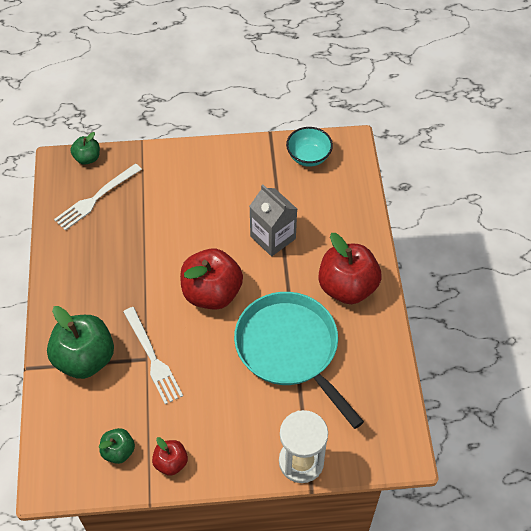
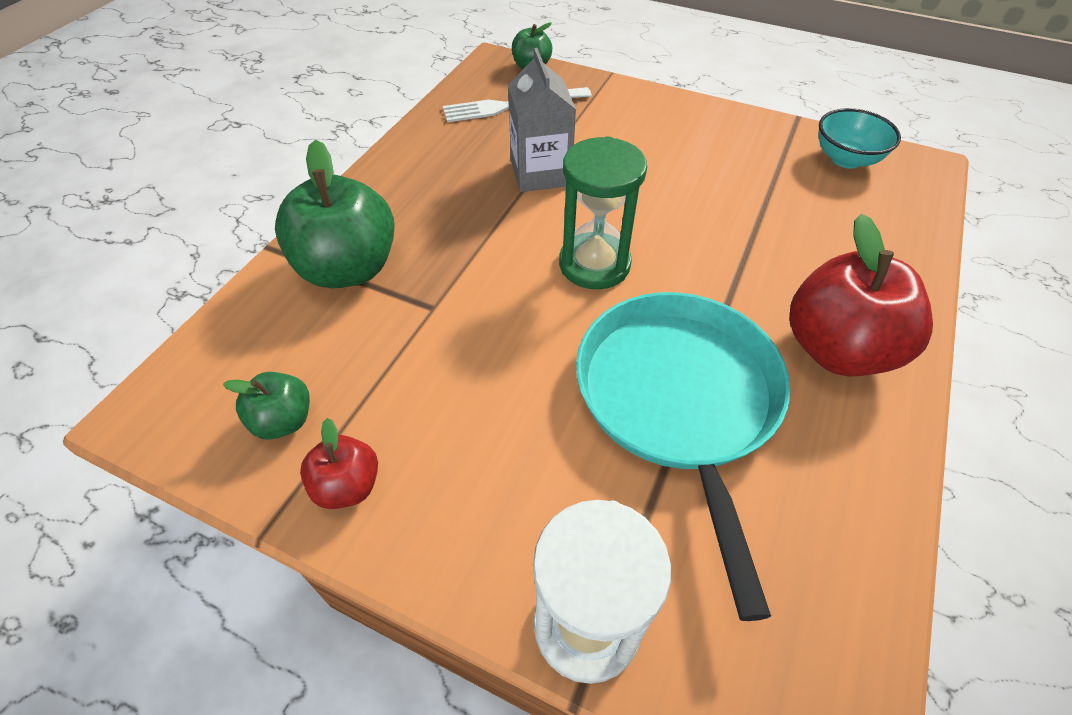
camera: 30 degrees right, 5 degrees down
(152, 358) = (442, 310): white fork -> none
(212, 293) = (594, 264): red apple -> green hourglass
(273, 237) = (736, 232): grey carton -> grey carton (540, 173)

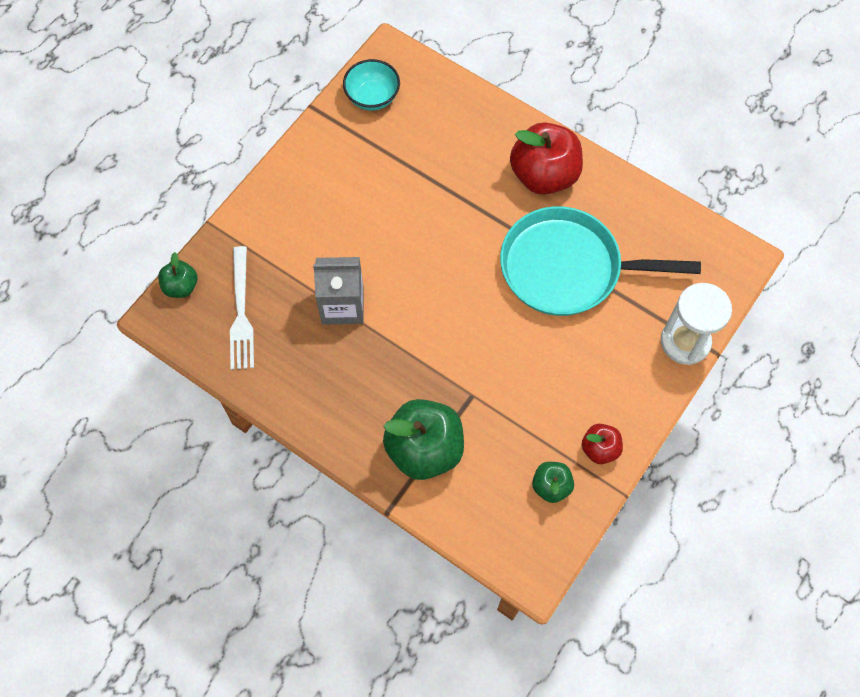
camera: 80 degrees left, 15 degrees up
(594, 264) = (450, 288): green hourglass -> none

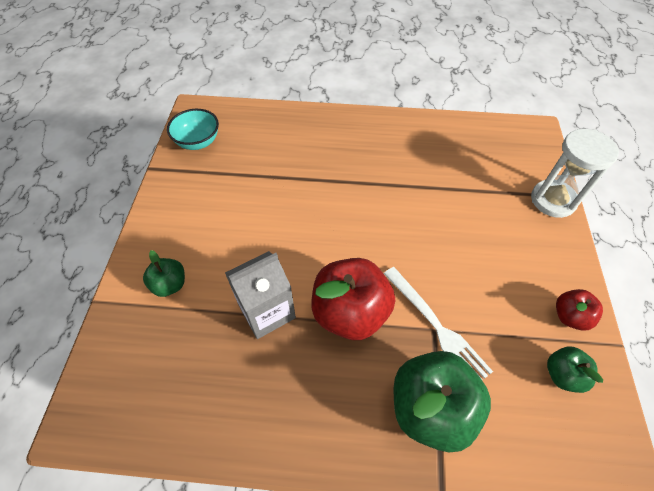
camera: 30 degrees left, 10 degrees down
(181, 286) = (89, 378): green apple -> green apple (170, 284)
(241, 312) = (168, 371): white fork -> white fork (436, 326)
(544, 175) = (364, 138): red apple -> red apple (350, 312)
(567, 268) = (429, 191): turquoise pan -> none

